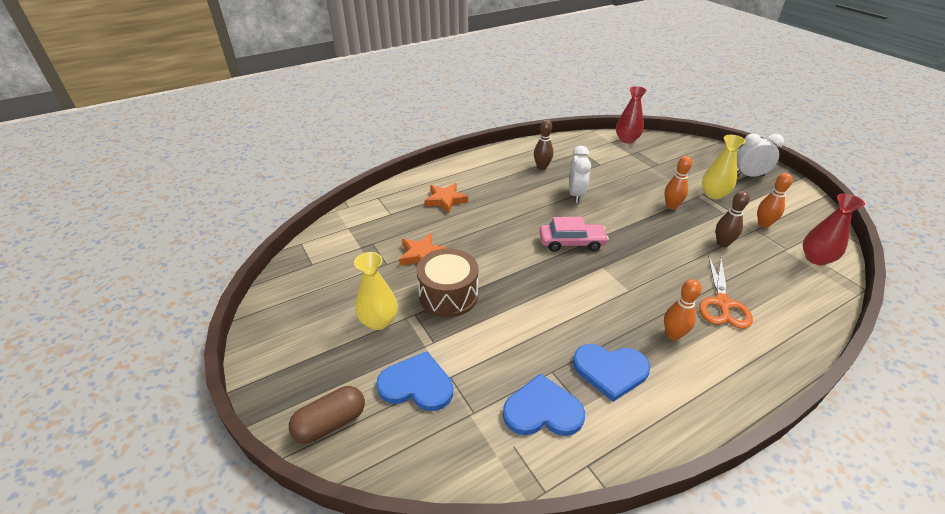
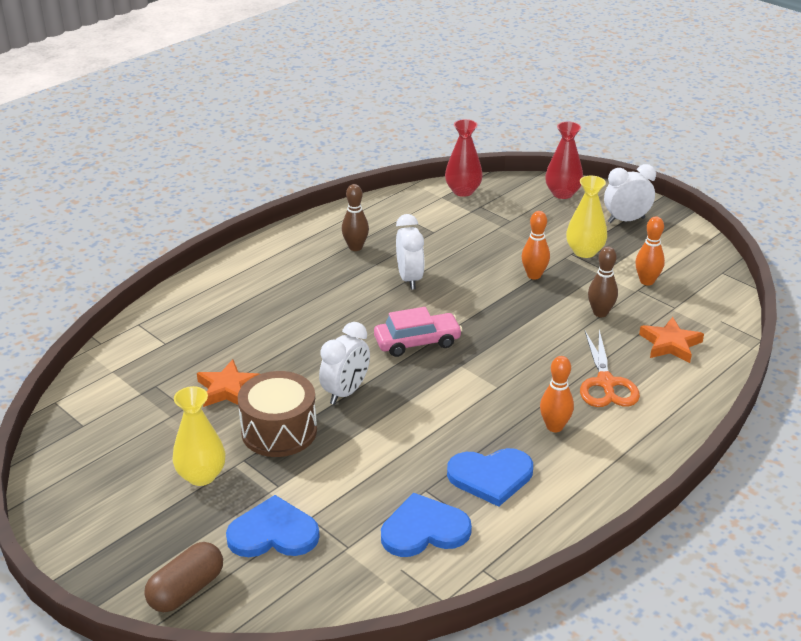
camera: 15 degrees left, 5 degrees down
(445, 200) = (236, 313): orange star -> orange star (670, 344)
(507, 273) = (346, 392): none -> white clock
(816, 258) = (707, 314): red vase -> red vase (562, 193)

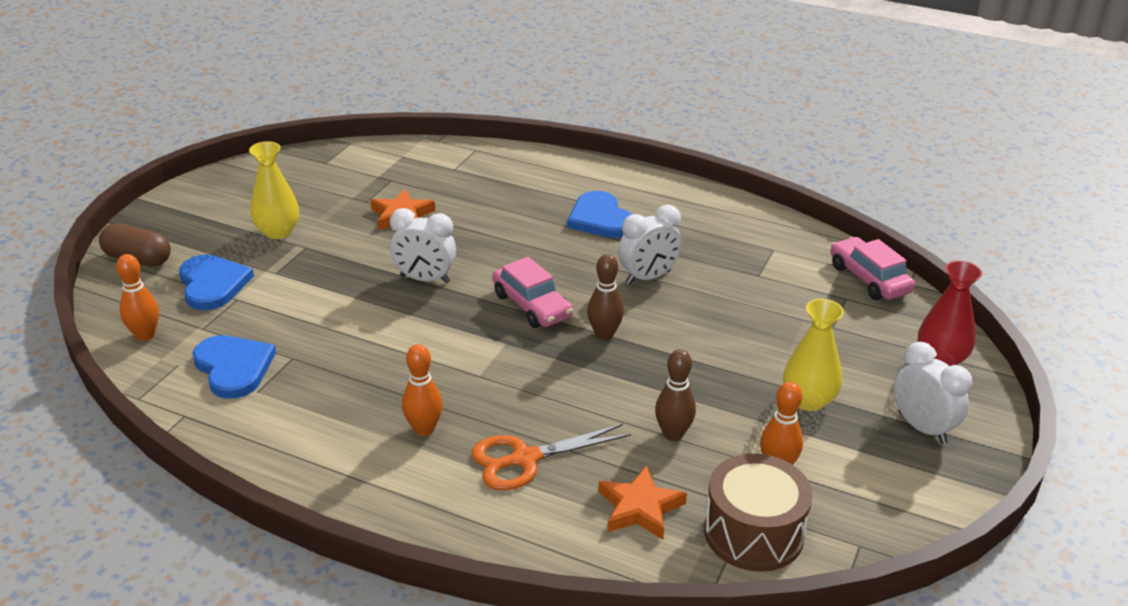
camera: 70 degrees right, 0 degrees up
(279, 431) = (351, 255): brown drum -> brown drum (753, 533)
(355, 247) = (684, 231): brown bowling pin -> brown bowling pin (604, 334)
(463, 191) = (869, 279): red vase -> pink car
(491, 476) = (324, 396): blue heart -> blue heart (600, 219)
(534, 275) = (720, 366): orange bowling pin -> orange bowling pin (145, 335)

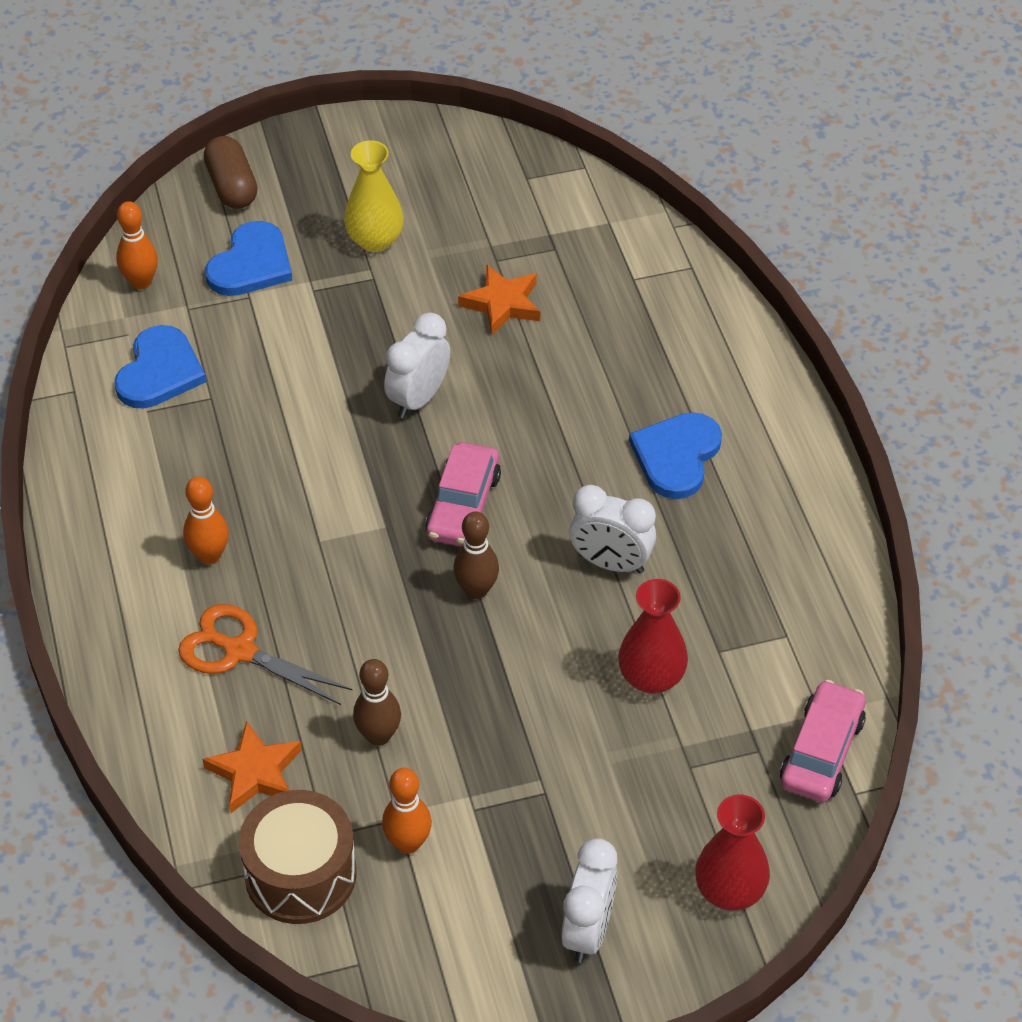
camera: 50 degrees right, 15 degrees up
(425, 279) = (418, 399): white clock -> white clock turned 60 degrees clockwise
(751, 307) = (651, 678): none -> red vase
(808, 400) = (538, 813): yellow vase -> none

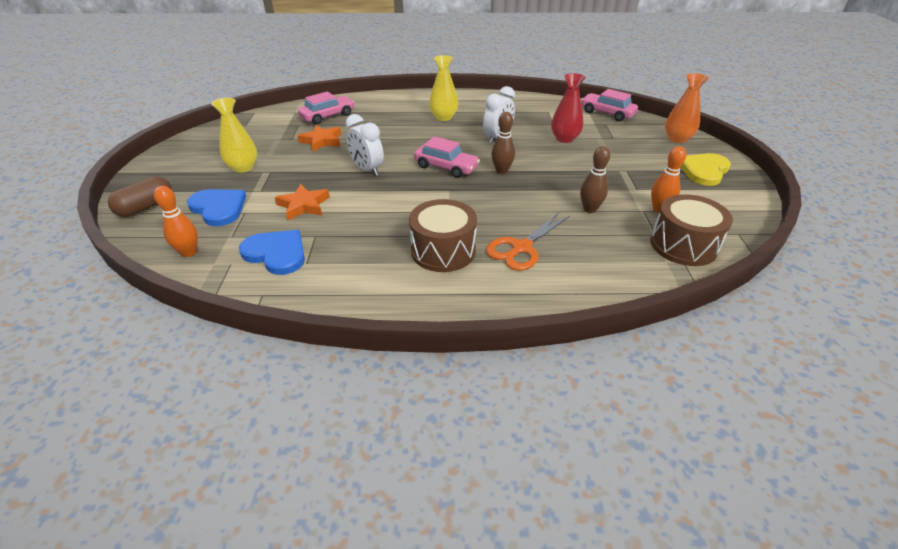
camera: 75 degrees left, 10 degrees down
(209, 555) = (443, 251): orange bowling pin -> brown drum
(232, 187) = (146, 207): brown capsule -> brown capsule turned 45 degrees counterclockwise
(255, 772) = (612, 253): orange star -> orange star (303, 205)
(588, 930) = (703, 170): white clock -> yellow heart
(609, 276) = (328, 116): none -> pink car
(676, 456) = (443, 117): blue heart -> yellow vase
(729, 891) = (677, 139): red vase -> orange vase

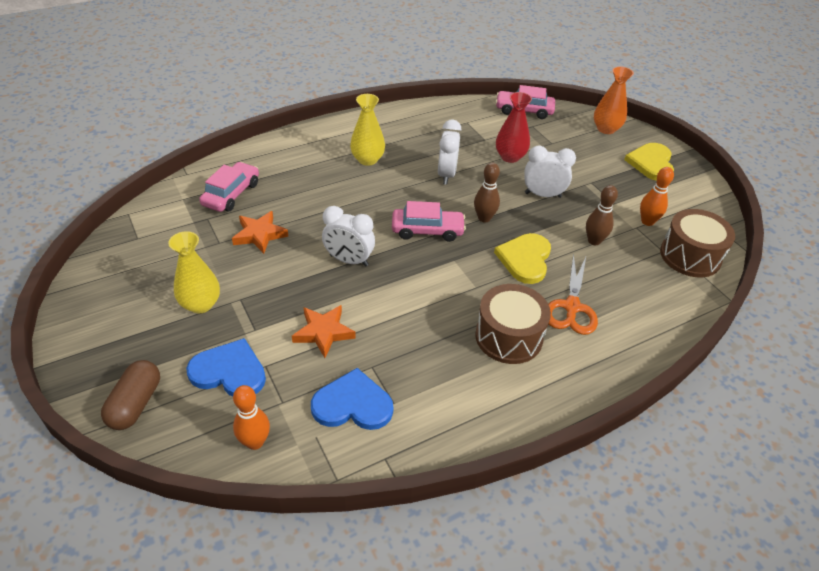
camera: 30 degrees left, 5 degrees up
(511, 205) = (525, 259): none -> yellow heart
(570, 168) = (543, 195): none -> white clock

